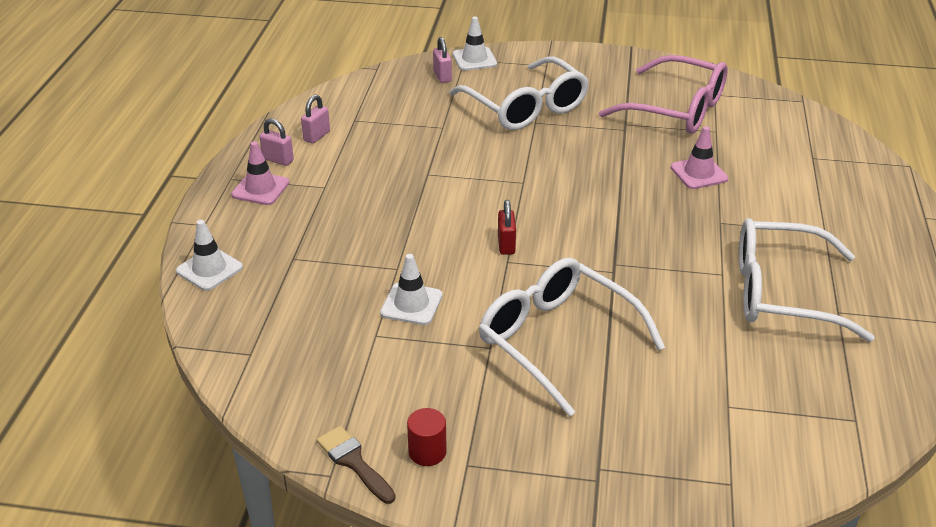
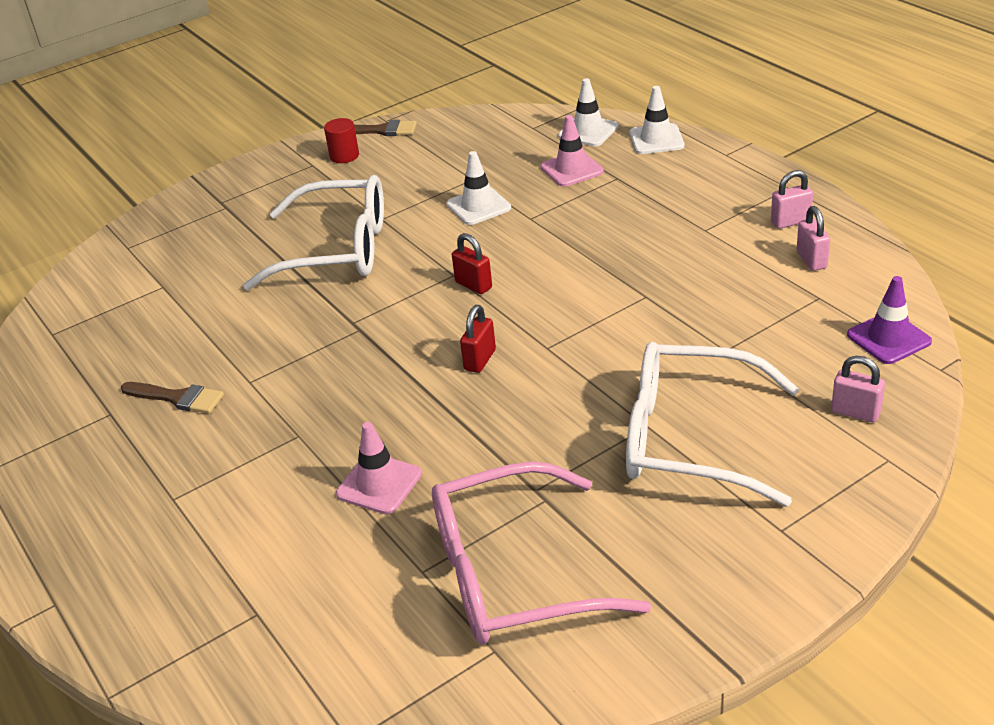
camera: 140 degrees right, 0 degrees up
(260, 189) = (748, 196): pink traffic cone -> pink traffic cone (571, 169)
(368, 88) = (888, 338): none -> purple traffic cone
(474, 59) = (876, 468): white traffic cone -> white traffic cone (588, 131)
(568, 198) = (480, 360): none -> red padlock
(781, 293) = (177, 398): white glasses -> brown brush

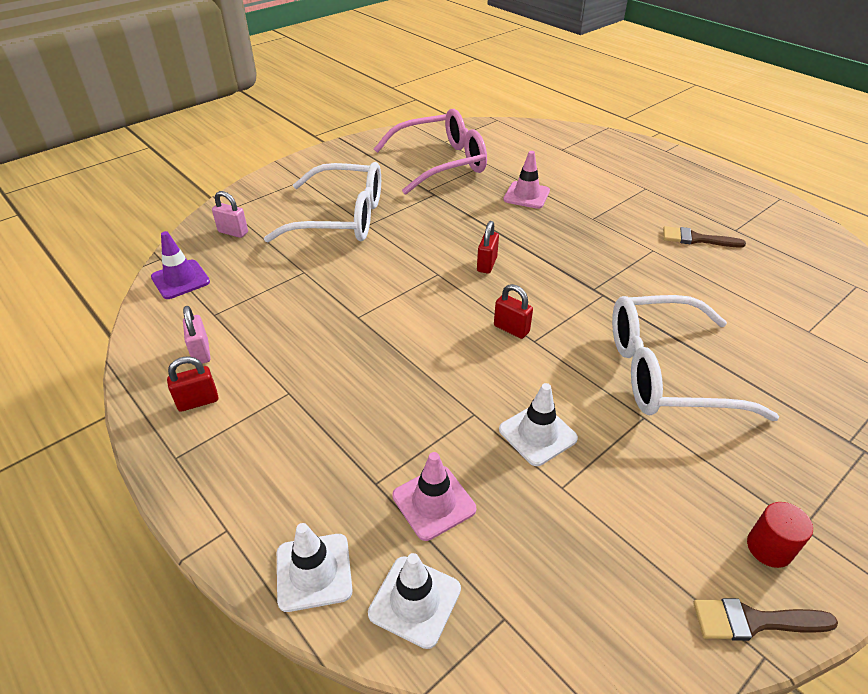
camera: 170 degrees right, 5 degrees up
(790, 222) = (198, 401): pink padlock -> red padlock

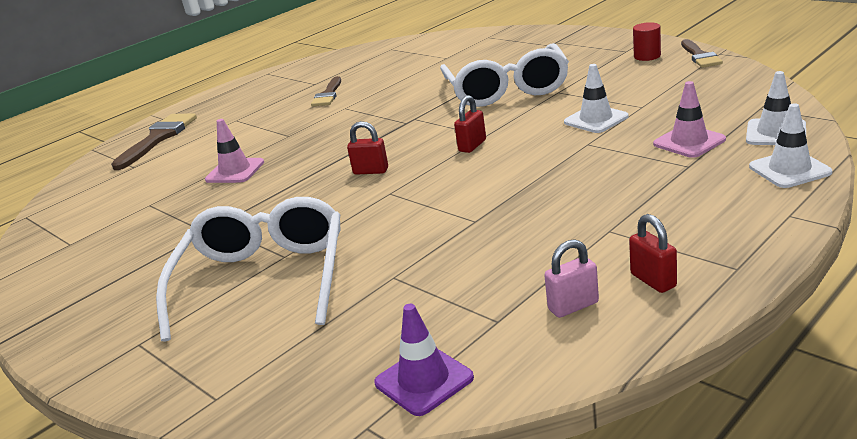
camera: 90 degrees left, 15 degrees down
(233, 232) = (291, 369): pink padlock -> none
(441, 163) = (133, 235): pink glasses -> none
(617, 153) = (158, 138): none -> brown brush

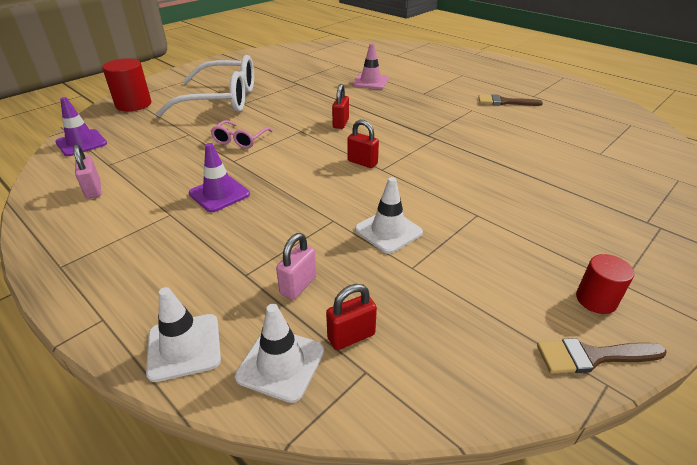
camera: 85 degrees right, 10 degrees up
(158, 138) = (438, 56): brown brush -> none
(255, 378) = (133, 104): none -> red cylinder
(416, 229) = (240, 140): none -> pink glasses
(507, 90) = (491, 184): white glasses -> none
(557, 210) = (219, 194): none -> purple traffic cone
(653, 280) = (86, 224): red padlock -> red padlock (351, 336)
(689, 142) = (298, 285): pink traffic cone -> pink padlock

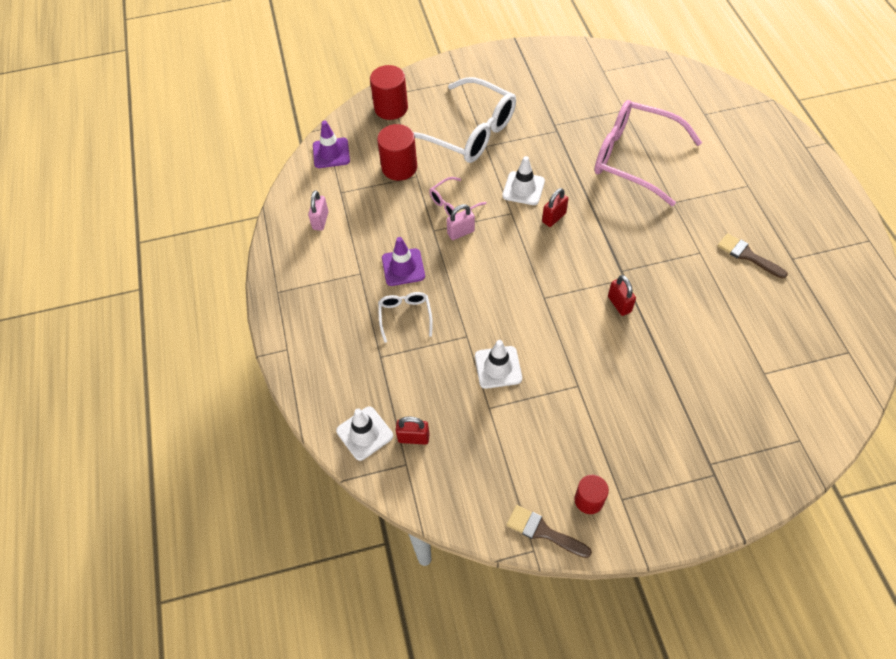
camera: 35 degrees right, 20 degrees up
(166, 133) = (399, 167): none -> red cylinder
(184, 347) = (321, 393): white traffic cone -> white traffic cone (523, 188)
(250, 229) = (405, 316): none -> white glasses
(298, 285) = (407, 383): pink padlock -> pink padlock (461, 232)
(362, 162) = (534, 282): red padlock -> red padlock (619, 304)
(370, 82) = (634, 158): pink traffic cone -> pink glasses

